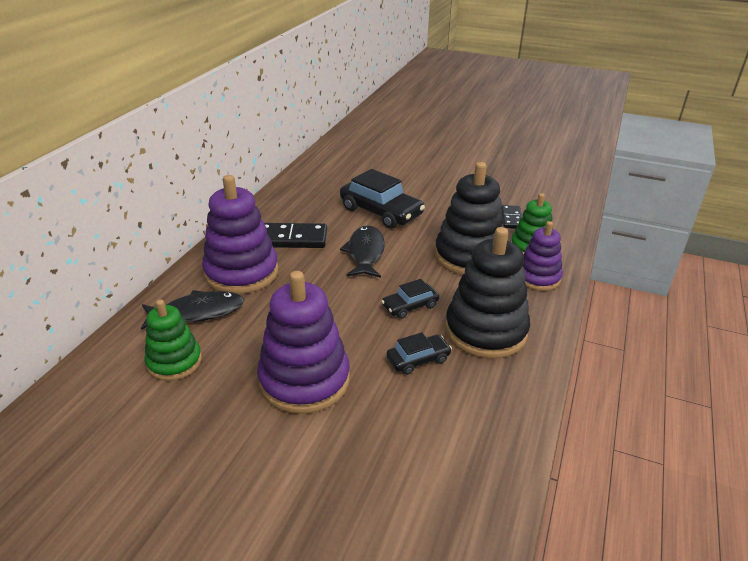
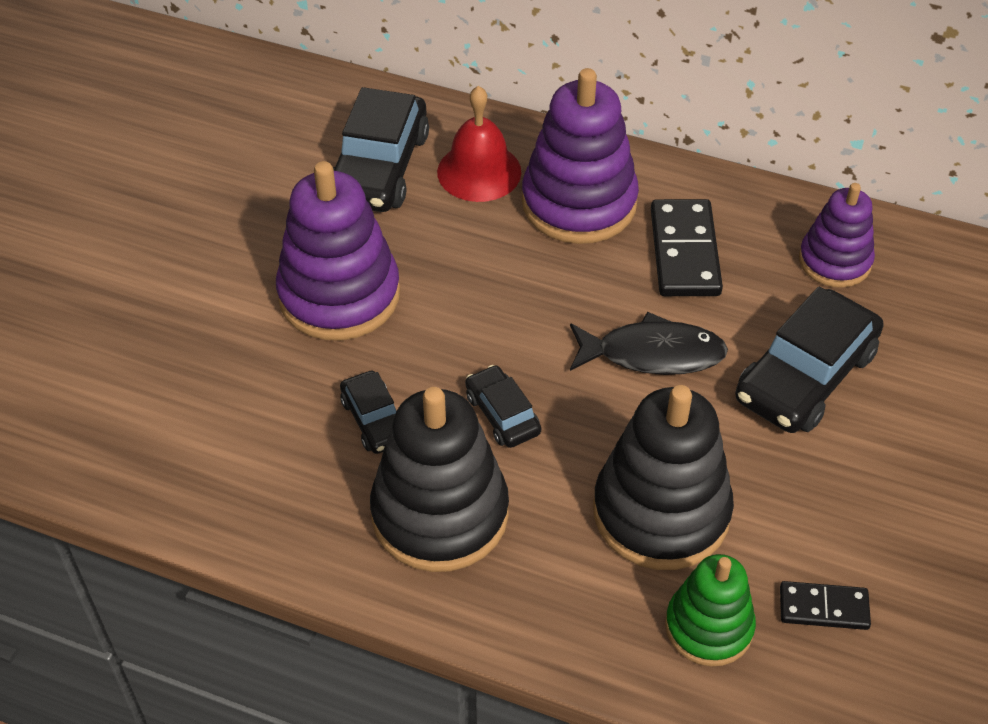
camera: 90 degrees right, 15 degrees up
(174, 362) = (379, 167): green stacking toy -> black car
(198, 312) = (479, 171): black fish -> red bell
(538, 278) = (599, 620): purple stacking toy -> purple stacking toy (834, 261)

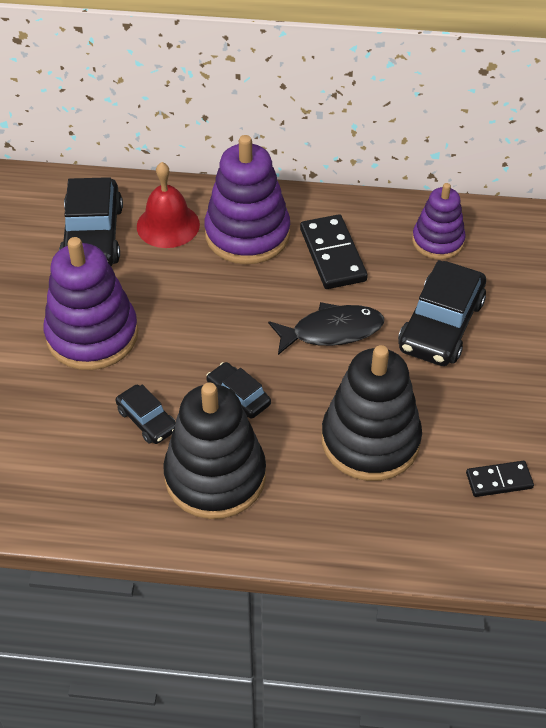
camera: 15 degrees left, 0 degrees up
(708, 627) = (426, 512): green stacking toy -> none

